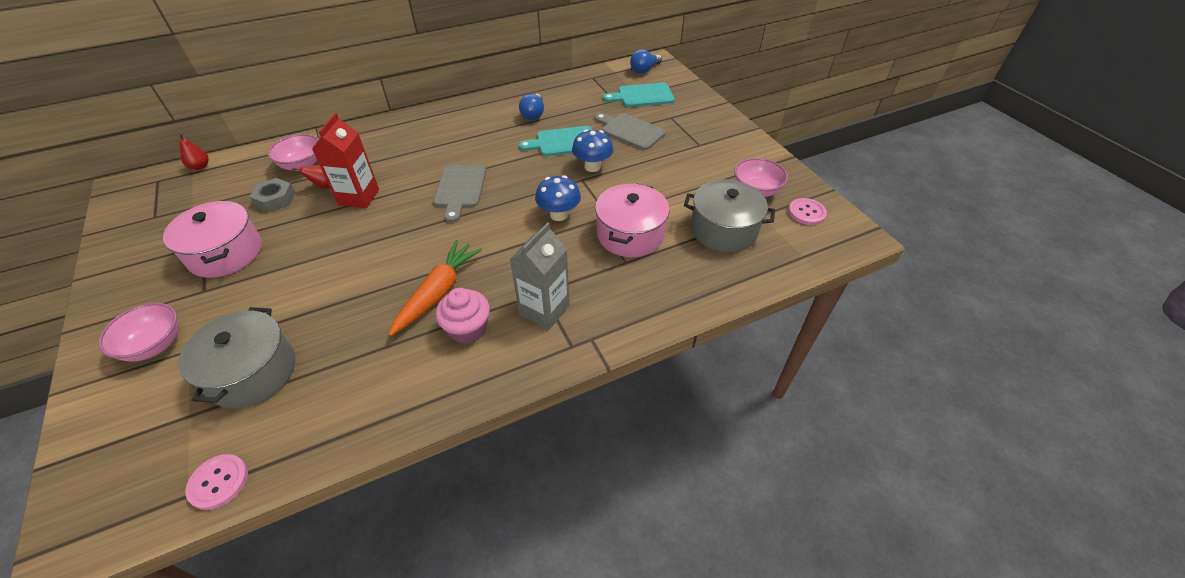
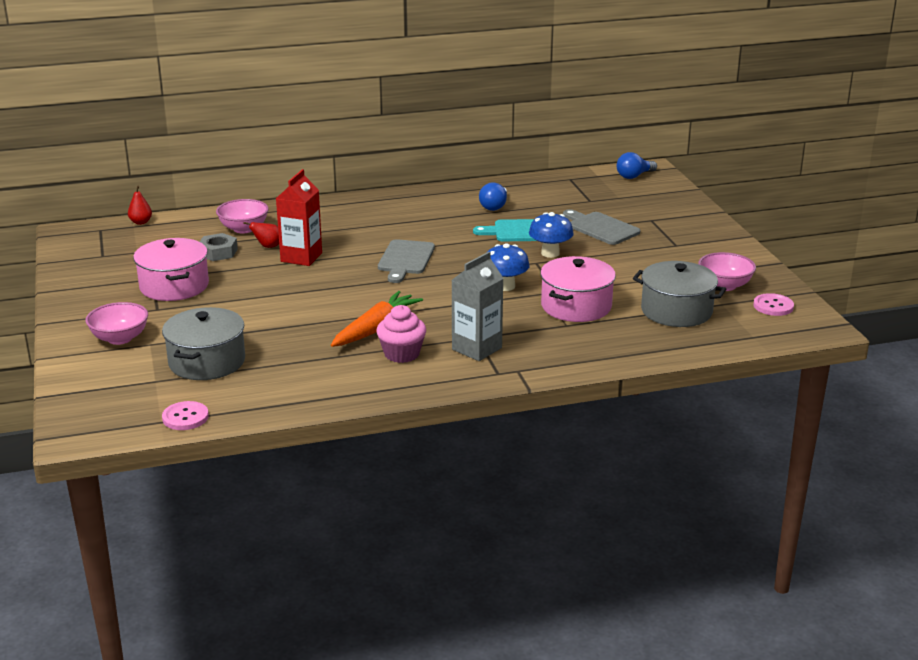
camera: 10 degrees right, 20 degrees down
(642, 96) = (624, 199): turquoise cutting board -> none

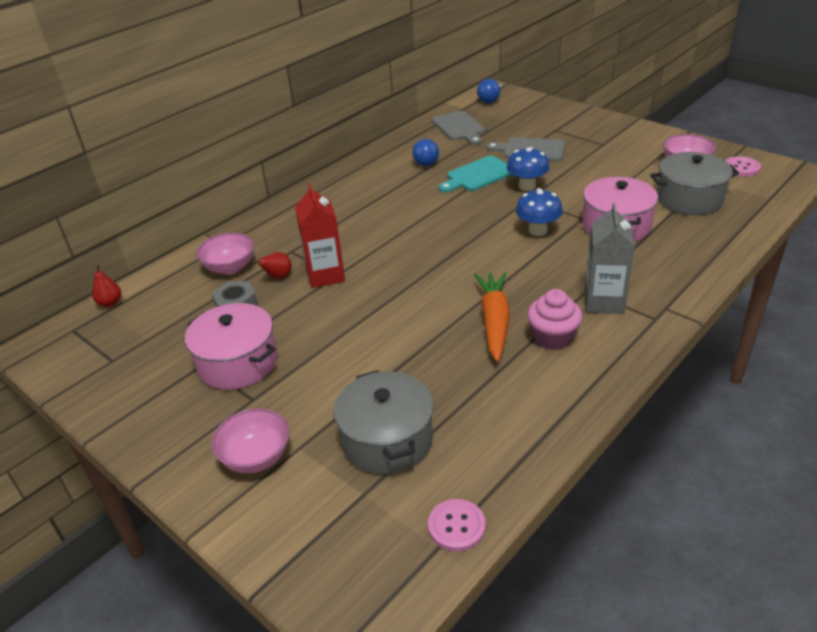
camera: 30 degrees left, 10 degrees up
(405, 259) = (421, 239): grey cutting board -> grey cutting board (459, 127)

